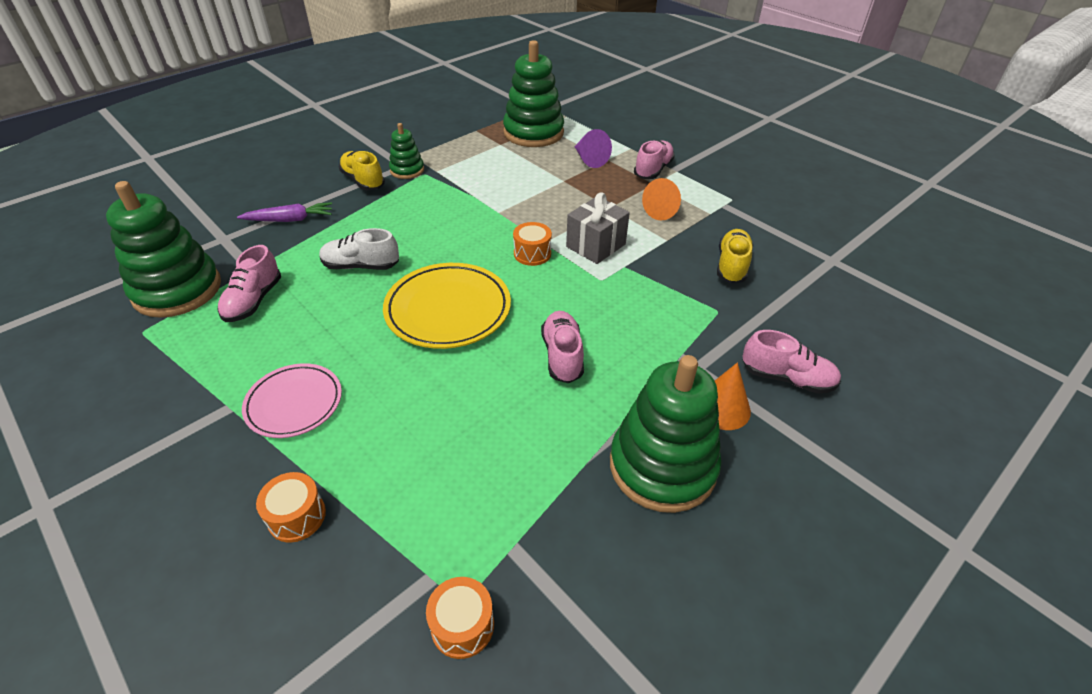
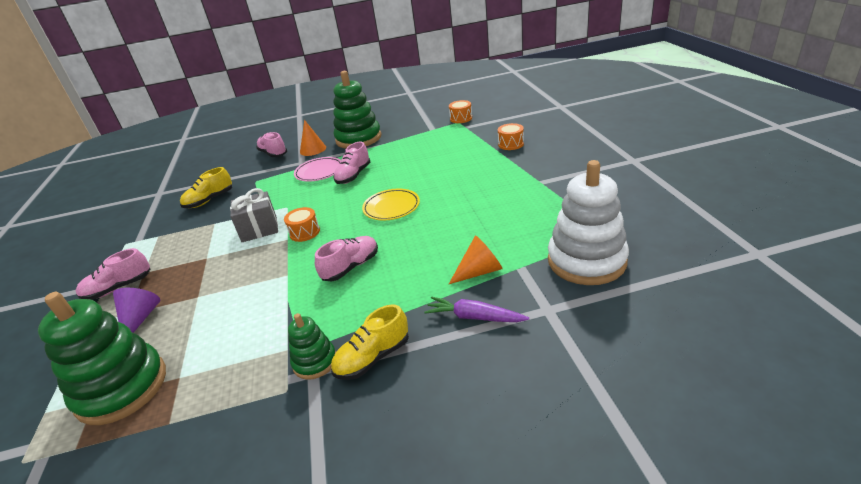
camera: 145 degrees left, 10 degrees down
(177, 290) = (586, 261): green stacking toy -> white stacking toy
(253, 301) = (521, 239): pink shoe -> pink shoe (351, 267)
(294, 403) = (503, 178): pink plate -> pink plate (319, 172)
(361, 266) = (430, 249): white shoe -> none
(363, 181) = (373, 358): yellow shoe -> yellow shoe turned 60 degrees clockwise
(448, 310) = (391, 207): yellow plate -> yellow plate, size x0.65
(663, 210) = (178, 246): orange cone -> orange cone (479, 271)

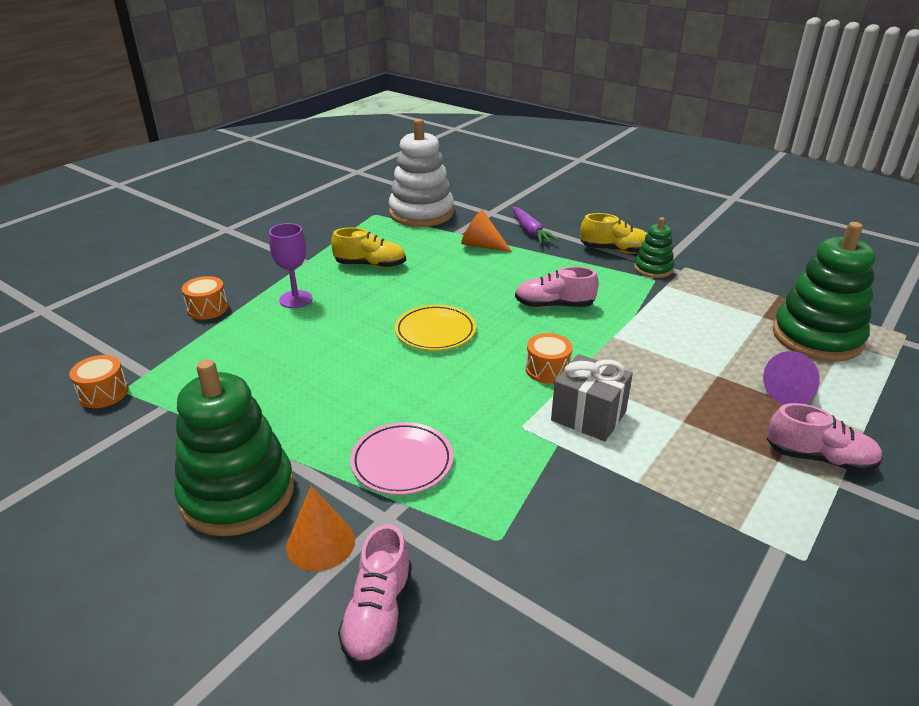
camera: 135 degrees left, 0 degrees up
(209, 200) = (610, 556): yellow shoe -> yellow shoe (370, 265)
(353, 176) = (385, 410): pink shoe -> none
(489, 170) = (296, 299): none -> purple goblet

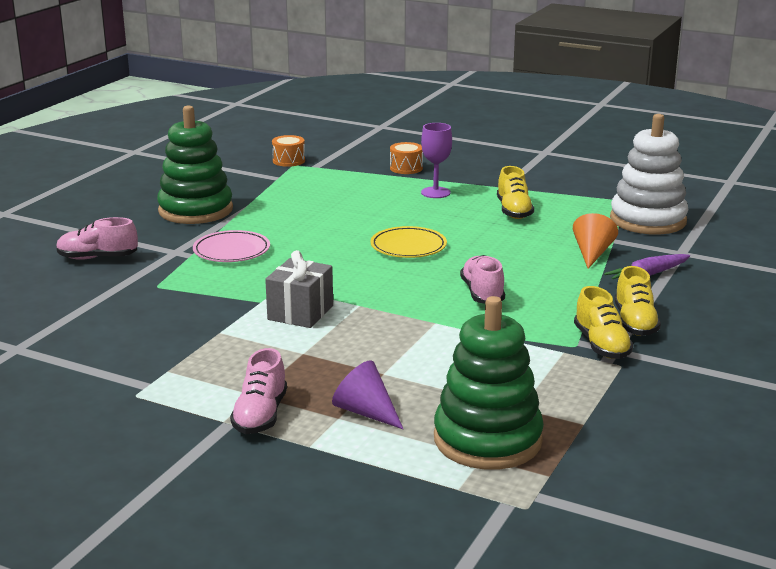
camera: 80 degrees right, 10 degrees down
(320, 543) = (154, 237): orange cone -> none
(547, 370) = (365, 294): orange drum -> none
(653, 269) = (601, 345): green stacking toy -> yellow shoe

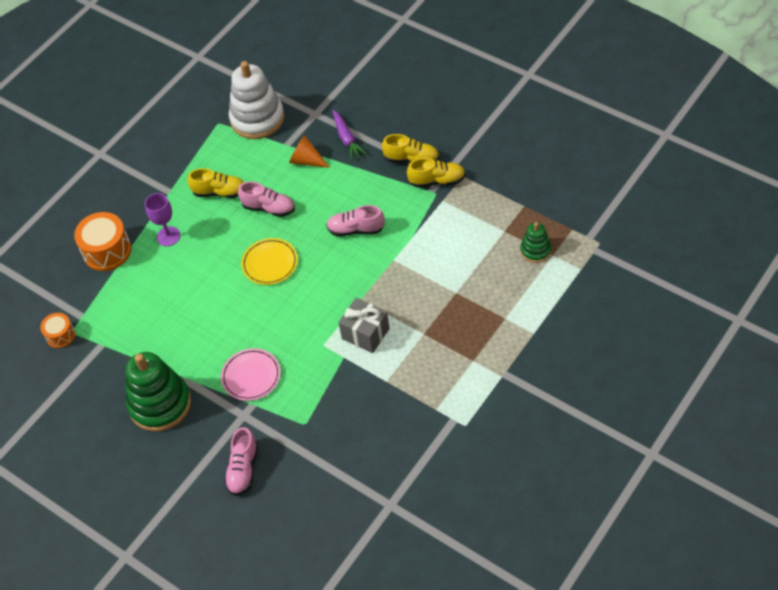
camera: 75 degrees left, 30 degrees up
(260, 415) = (498, 357): pink shoe -> pink shoe (269, 208)
(366, 412) = (500, 304): purple cone -> none
(406, 168) = (107, 251): orange drum -> orange drum, size x1.72
(487, 440) = (535, 250): green stacking toy -> green stacking toy, size x0.51

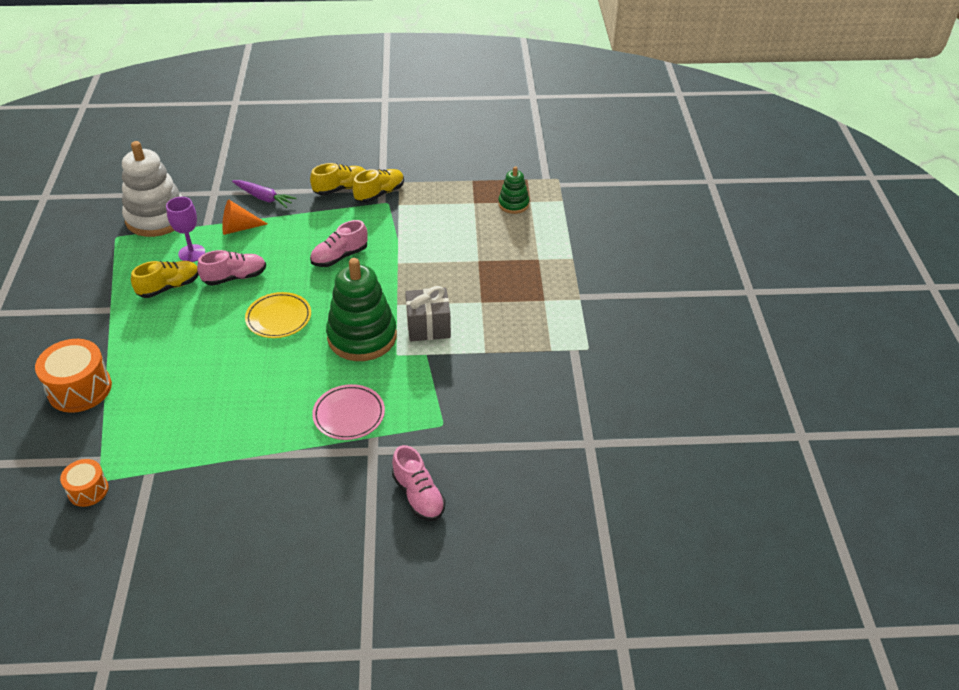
camera: 45 degrees left, 10 degrees down
(160, 404) = (271, 490): green stacking toy -> green stacking toy (362, 337)
(168, 236) = (144, 345): purple goblet -> purple goblet (192, 253)

